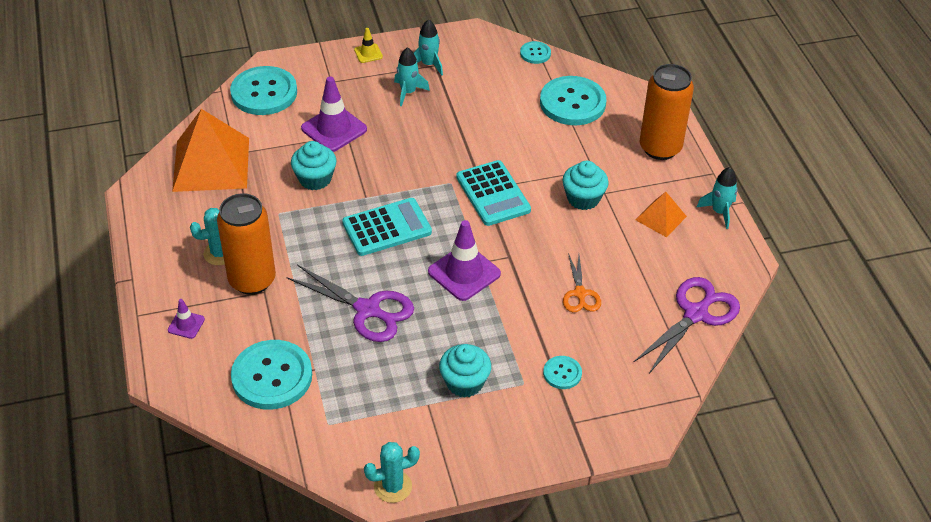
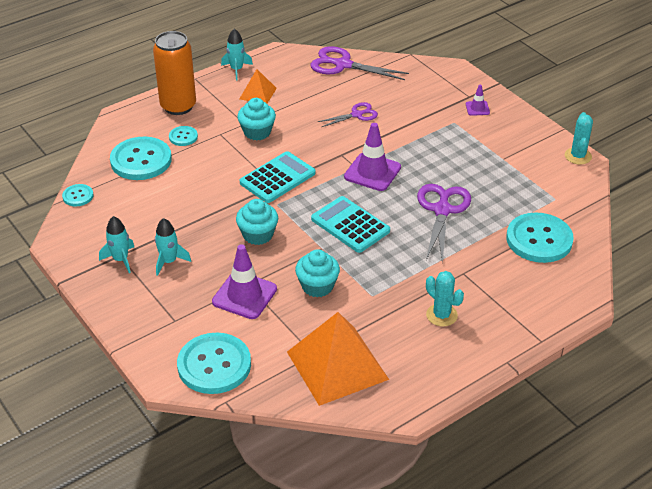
camera: 110 degrees left, 5 degrees down
(186, 325) = (528, 306): purple traffic cone -> purple traffic cone (477, 108)
(252, 280) = (456, 284): orange can -> none
(368, 53) = (119, 307): yellow traffic cone -> none
(393, 486) = (578, 156): turquoise cactus -> turquoise cactus turned 45 degrees clockwise
(464, 382) = (473, 147): turquoise cupcake -> turquoise cupcake (258, 235)
(562, 373) = (433, 108): turquoise button -> turquoise button (183, 137)
(580, 293) = (356, 115): orange scissors -> purple scissors

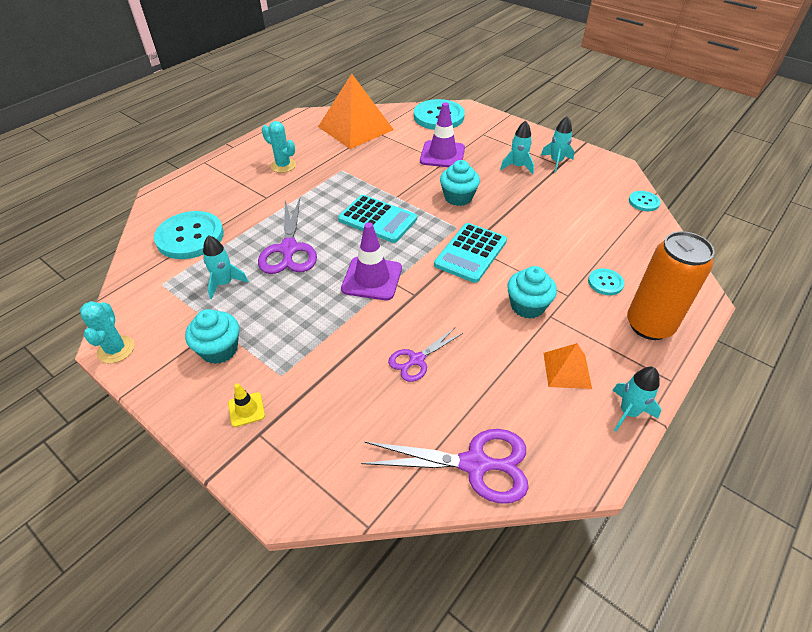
camera: 165 degrees right, 5 degrees up
(141, 160) = (623, 246): turquoise button -> none
(317, 286) = (388, 169): turquoise cupcake -> turquoise cupcake (219, 349)
(477, 108) = (246, 409): purple traffic cone -> yellow traffic cone
(500, 190) = (225, 283): none -> turquoise rocket

